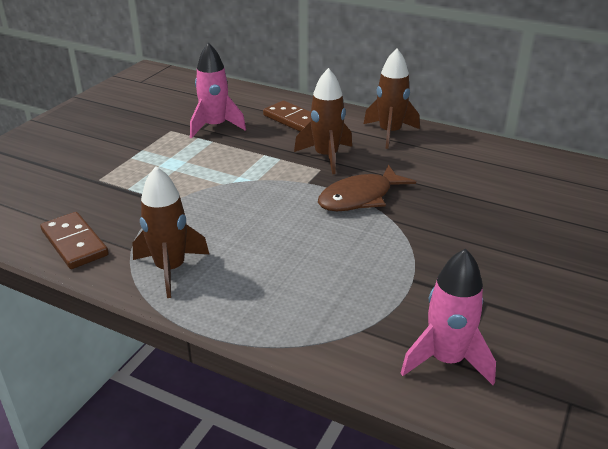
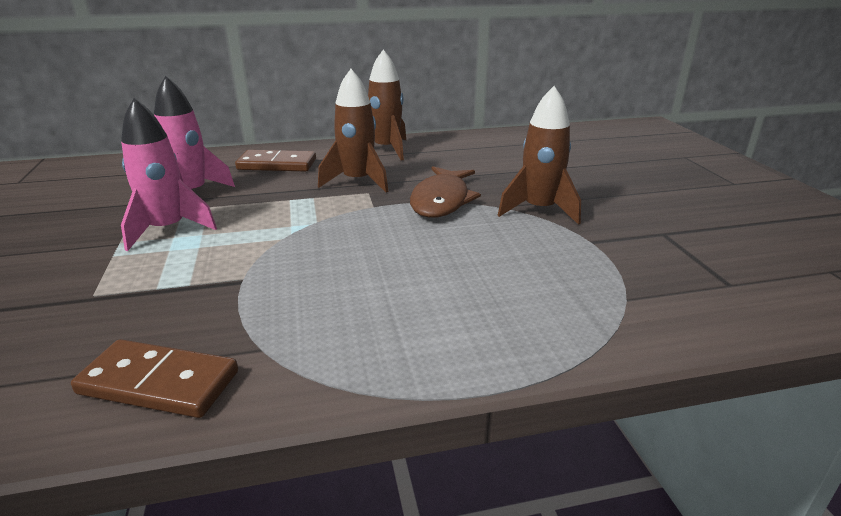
camera: 40 degrees left, 5 degrees down
(171, 269) = (350, 344): brown rocket -> brown rocket (539, 210)
(446, 360) = (720, 287): pink rocket -> pink rocket (168, 230)

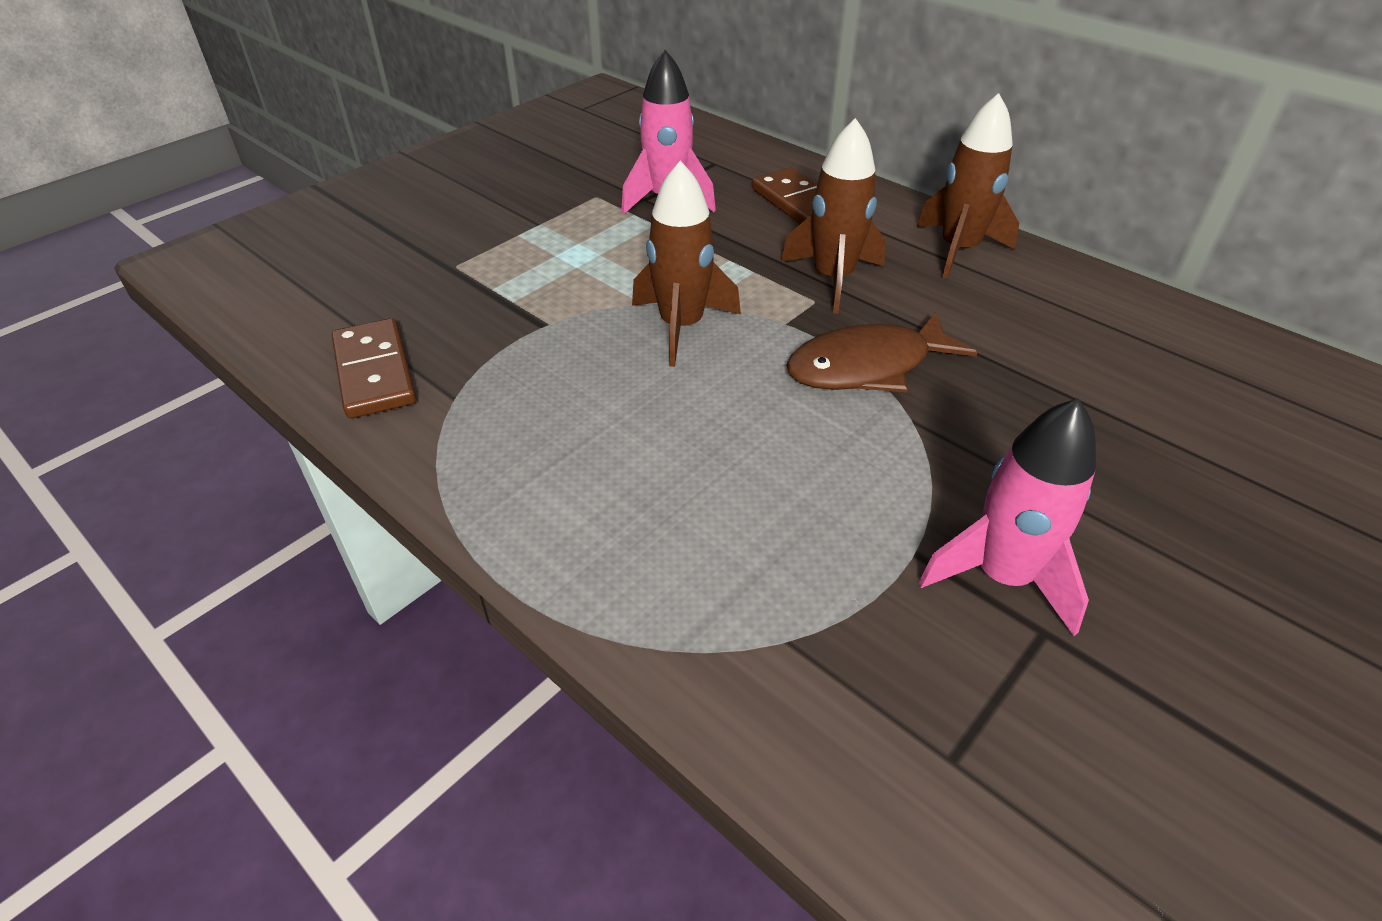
camera: 55 degrees right, 15 degrees up
(168, 230) = (587, 232): pink rocket -> pink rocket (1002, 576)
(539, 210) = (953, 465): brown rocket -> brown rocket (682, 326)

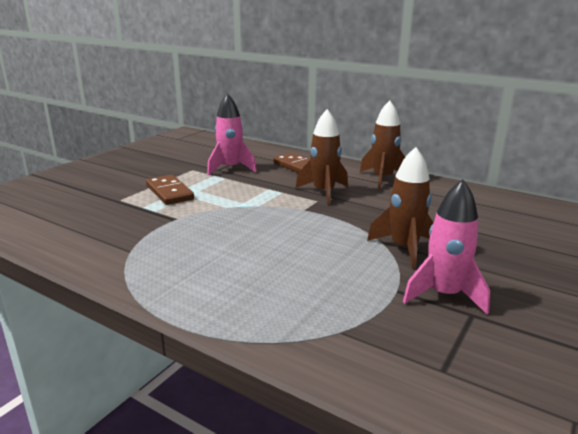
camera: 10 degrees left, 20 degrees down
(374, 372) = (81, 244): brown domino -> brown domino (169, 192)
(682, 326) = (250, 214): brown rocket -> brown rocket (404, 248)
(867, 366) = (351, 223): brown fish -> none

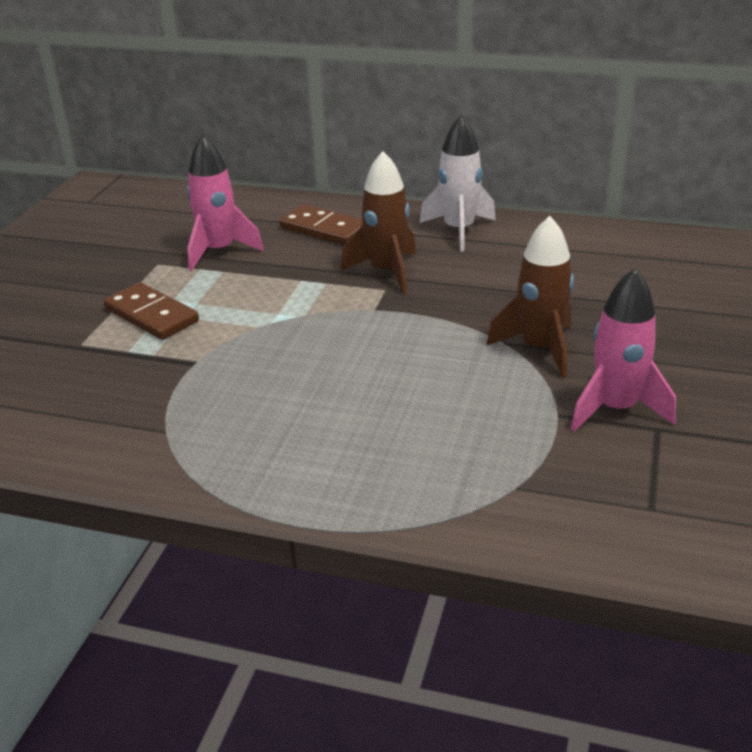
camera: 15 degrees left, 10 degrees up
(382, 178) = (458, 230): brown rocket -> white rocket

